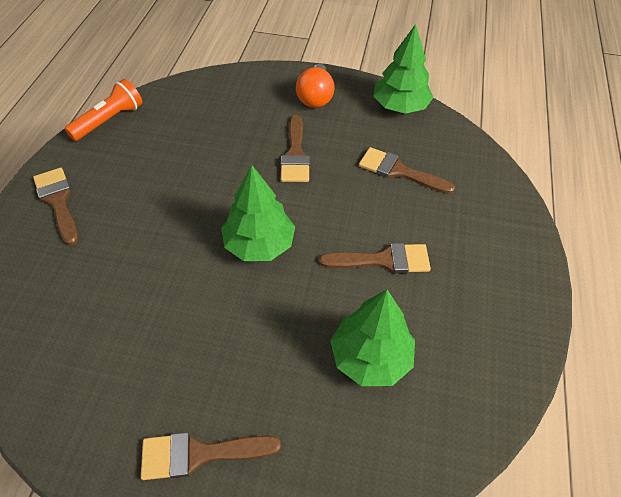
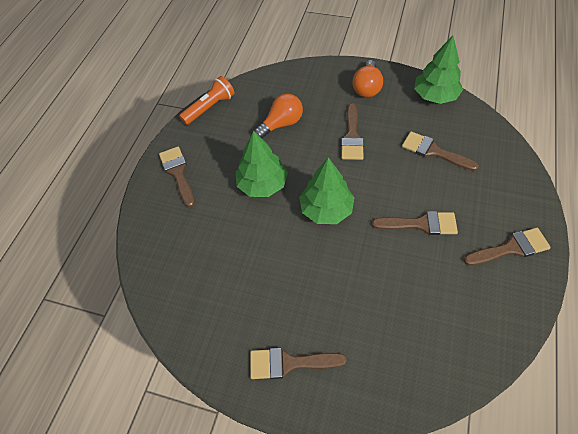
camera: 10 degrees right, 5 degrees up
(204, 140) = (281, 124): none -> orange light bulb
(370, 357) = (411, 299): green tree -> green tree (262, 184)
(499, 287) = (511, 248): none -> brown brush

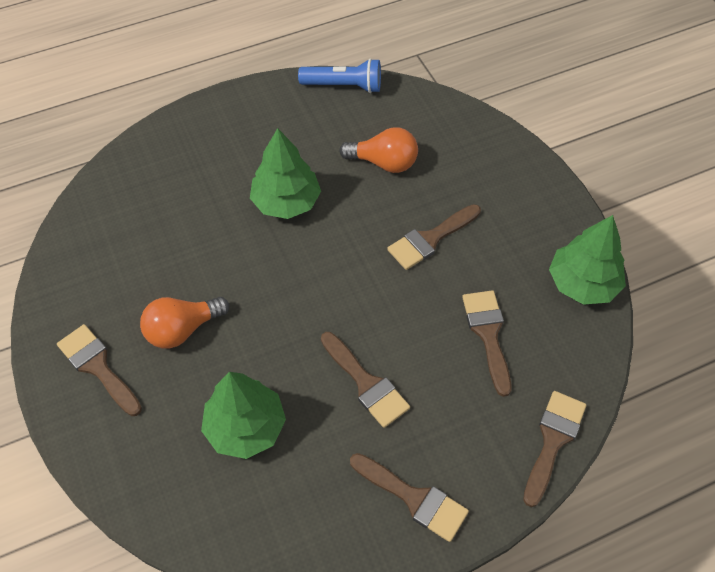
camera: 45 degrees right, 0 degrees up
(178, 173) = (235, 122): brown brush -> brown brush (553, 441)
(209, 108) = (343, 86): orange flashlight -> blue flashlight
(326, 209) = (305, 280): green tree -> green tree (246, 427)
(367, 87) = (522, 206): orange light bulb -> orange light bulb (182, 329)

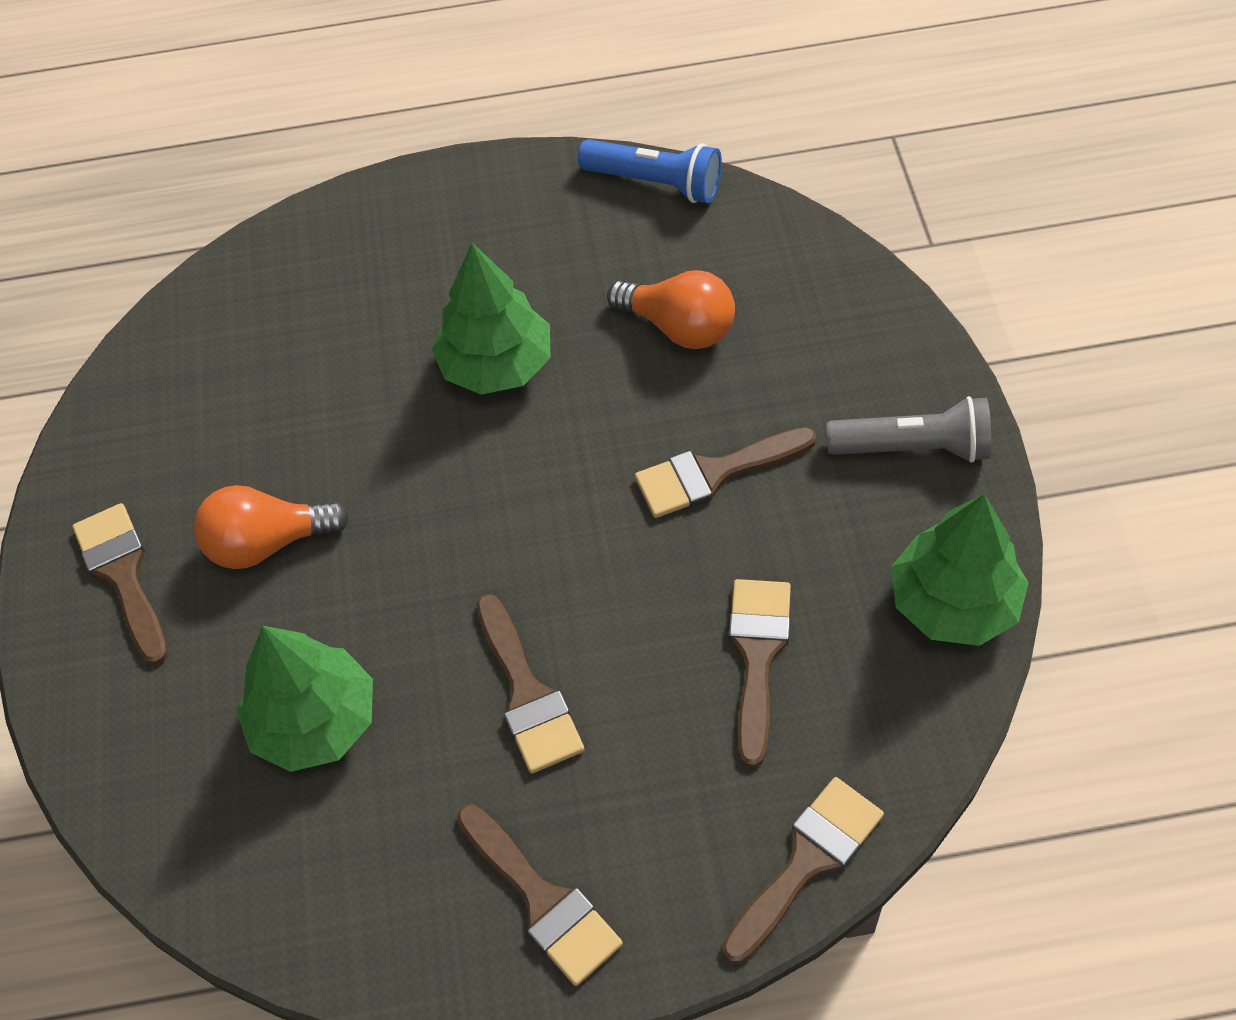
camera: 20 degrees right, 0 degrees up
(533, 205) = (913, 448): none -> grey flashlight

